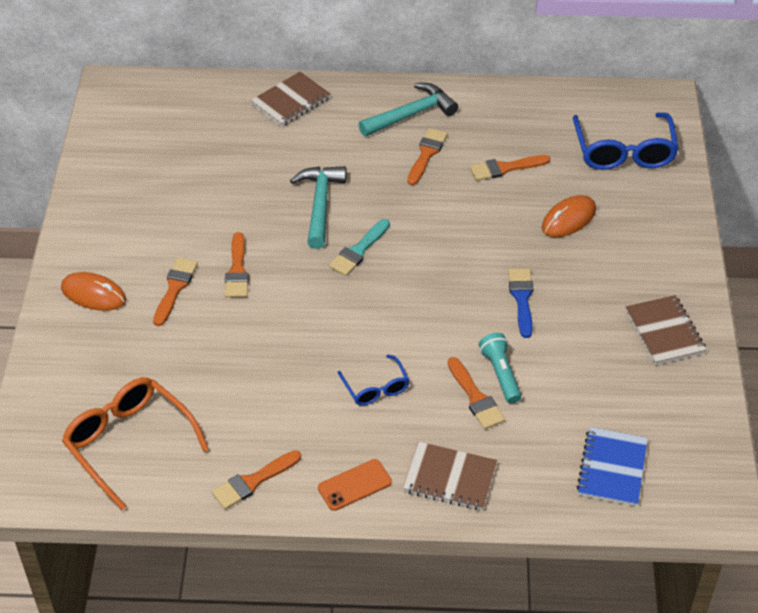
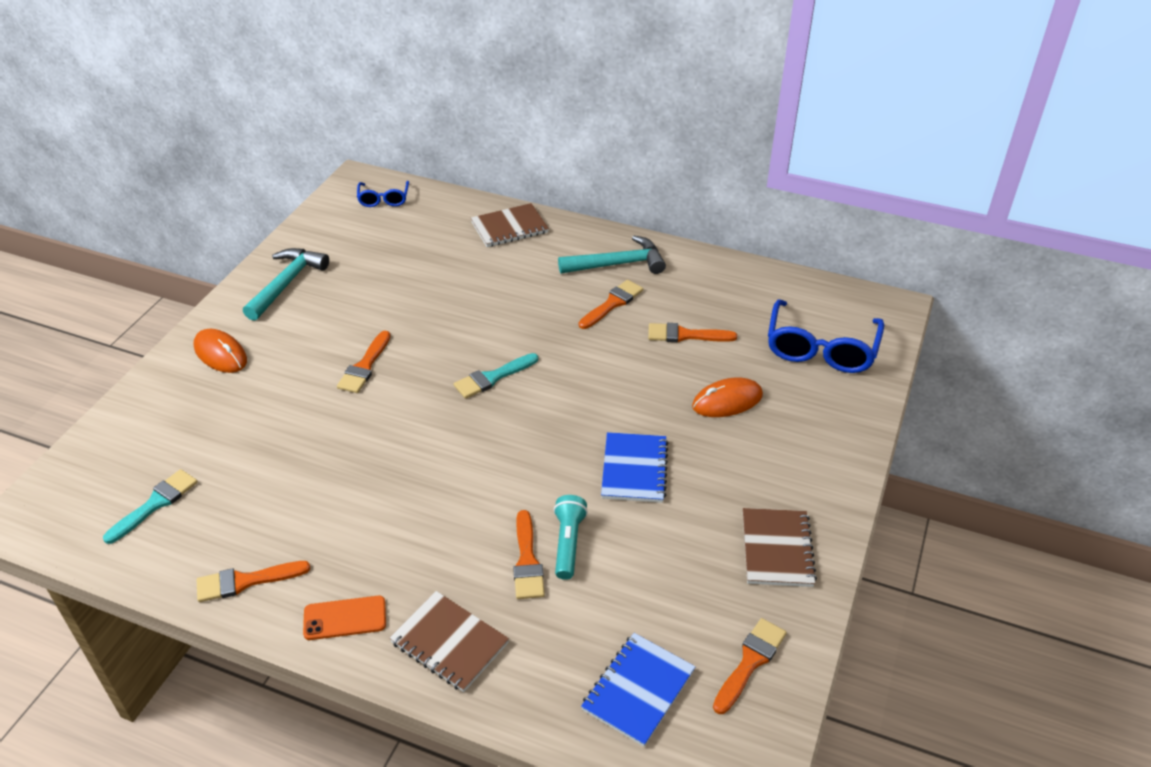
camera: 20 degrees right, 5 degrees down
(128, 443) = (155, 504): orange glasses -> turquoise brush
(175, 288) = (297, 368): orange brush -> orange brush (750, 662)
(320, 204) = (481, 325): turquoise hammer -> turquoise hammer (287, 283)
(376, 388) = (428, 520): blue glasses -> blue glasses (384, 199)
(522, 298) = (634, 469): blue brush -> blue notebook

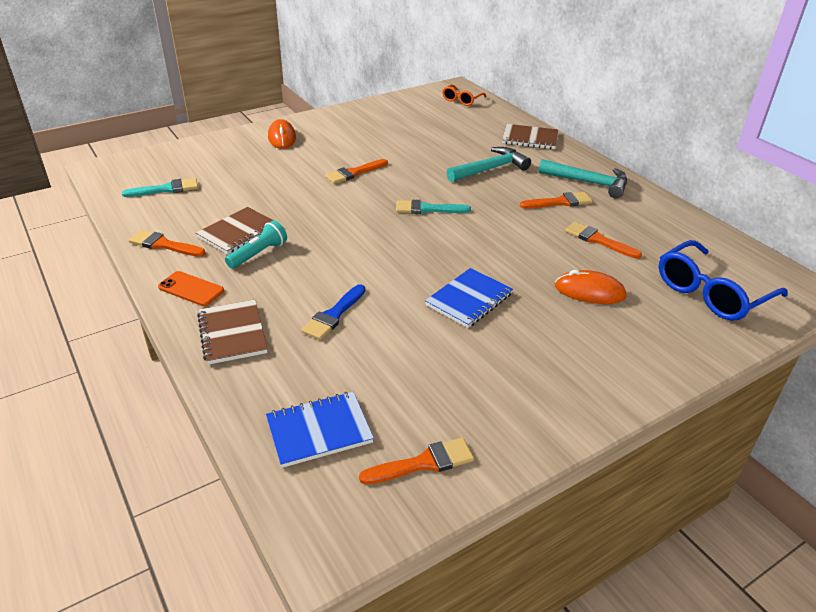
camera: 35 degrees right, 5 degrees down
(287, 283) = (356, 119): turquoise hammer -> turquoise hammer (490, 169)
(384, 199) = (461, 100): blue glasses -> orange glasses
(527, 561) = (333, 315): orange brush -> blue brush
(568, 543) = (372, 319): turquoise flashlight -> turquoise flashlight (259, 254)
(777, 549) = (528, 402): brown notebook -> brown notebook (238, 232)

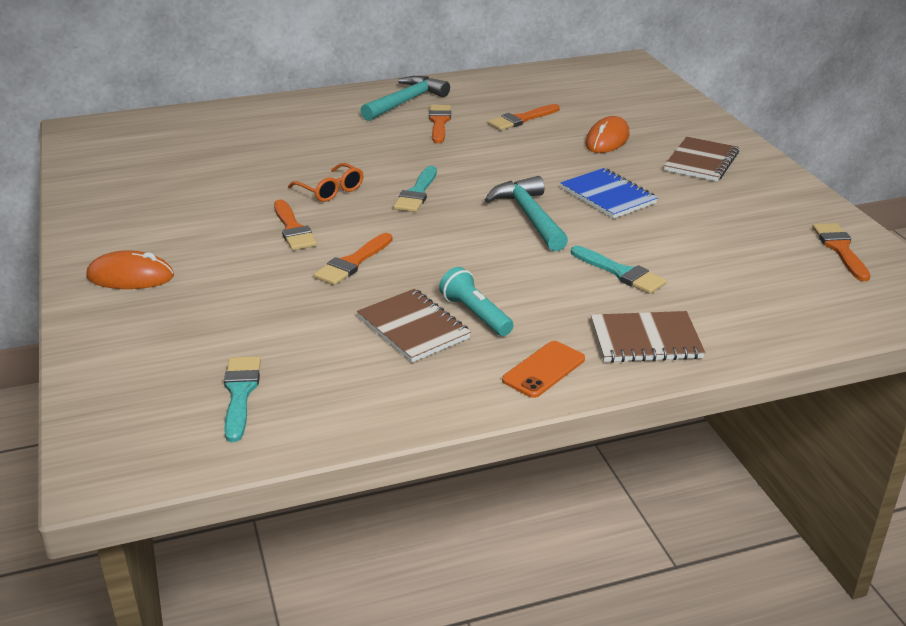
camera: 75 degrees left, 5 degrees down
(164, 245) = (420, 394): orange brush -> orange brush (352, 262)
(319, 431) = (805, 296): blue notebook -> none
(333, 315) = (620, 272): blue brush -> turquoise brush
(461, 100) = (128, 131): orange glasses -> orange glasses (331, 190)
(490, 169) = (342, 144): turquoise hammer -> turquoise hammer (529, 216)
(529, 138) = (279, 111): brown notebook -> brown notebook (701, 162)
(711, 293) = (621, 94): blue glasses -> none

